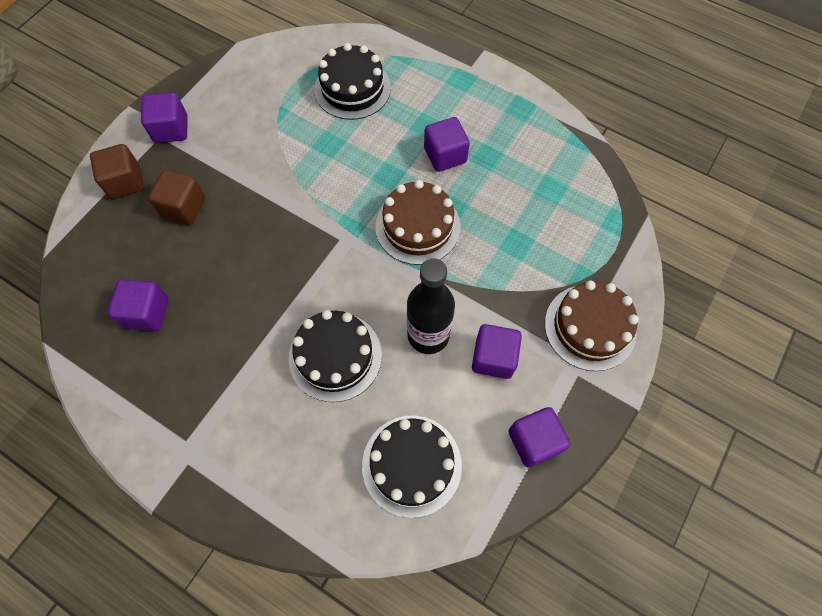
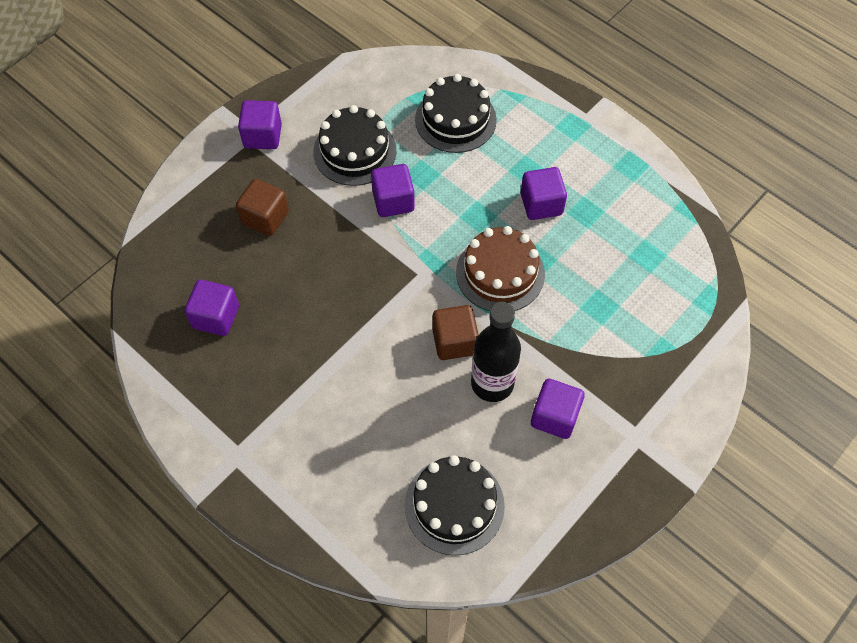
camera: 10 degrees right, 5 degrees down
(125, 182) = (210, 183): brown cube -> brown cube (454, 341)
(335, 356) = (395, 389): black cake -> black cake (355, 151)
(534, 441) = (581, 503): purple cube -> purple cube (393, 201)
(590, 327) = (660, 402): brown cake -> none

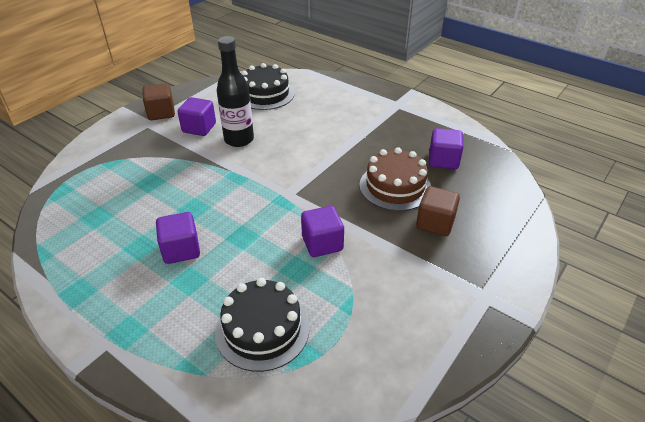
camera: 175 degrees right, 20 degrees down
(263, 136) = (471, 295): purple cube -> none
(355, 151) = (369, 286): black cake -> none
(454, 341) = (265, 157): brown cube -> brown cube (161, 113)
(500, 273) = (226, 197): brown cake -> brown cake (395, 186)

